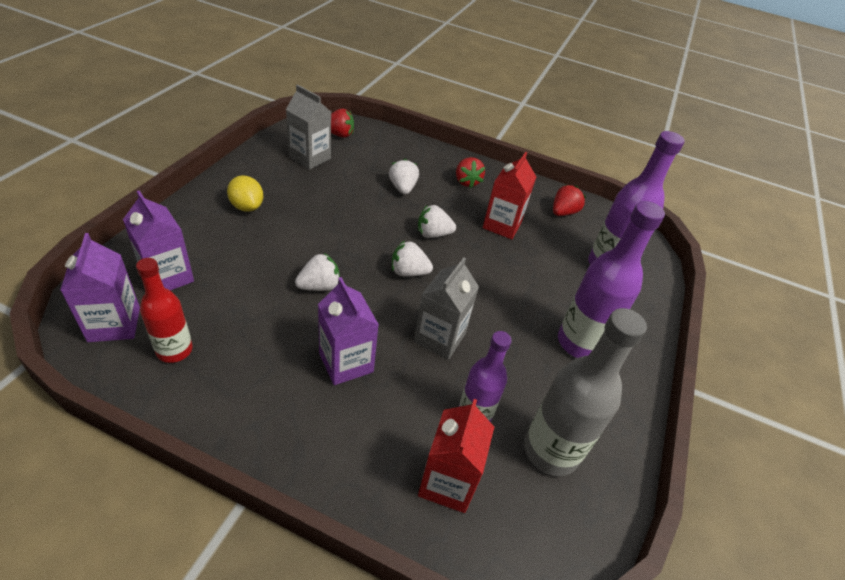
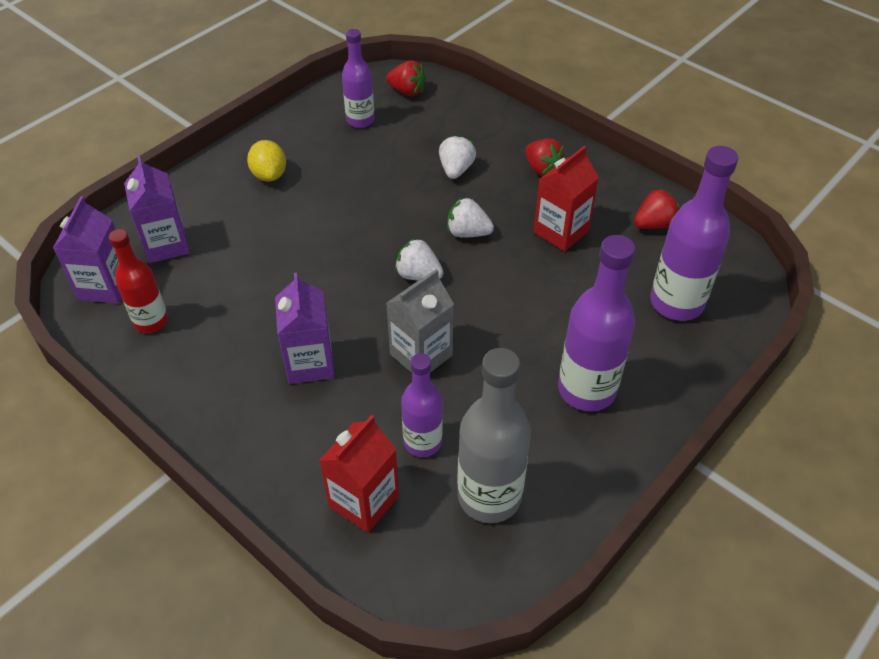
camera: 25 degrees right, 5 degrees up
(310, 158) = (360, 120): grey carton -> purple bottle
(319, 286) = (313, 277): white strawberry -> none
(466, 182) = (542, 169): red strawberry -> red strawberry turned 45 degrees counterclockwise

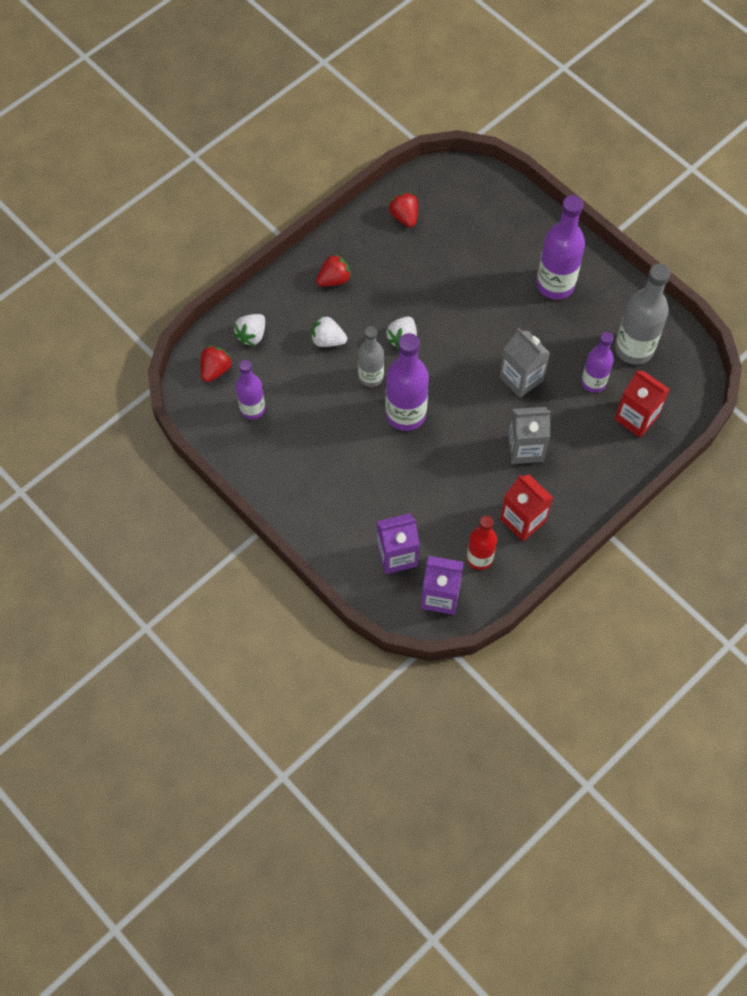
camera: 85 degrees left, 15 degrees up
(269, 175) = (318, 481): yellow lemon -> none
(310, 363) = (525, 448): purple carton -> grey carton
(409, 208) = (371, 377): none -> grey bottle
(418, 275) = (444, 375): white strawberry -> white strawberry (252, 335)
(561, 231) = (407, 277): red carton -> red carton (523, 520)
(676, 303) = (483, 219): purple bottle -> purple bottle (405, 414)

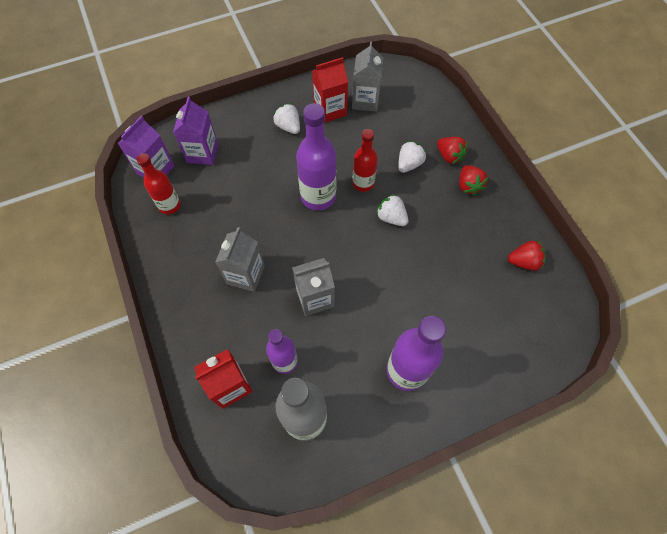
camera: 110 degrees right, 0 degrees up
(215, 370) = (408, 88): red strawberry -> red strawberry (449, 156)
(252, 335) = (431, 116): white strawberry -> white strawberry (288, 127)
(252, 409) = (365, 100): purple bottle -> grey carton
(371, 377) = (363, 183): grey bottle -> red bottle
(523, 520) = (183, 248): red carton -> red carton (330, 110)

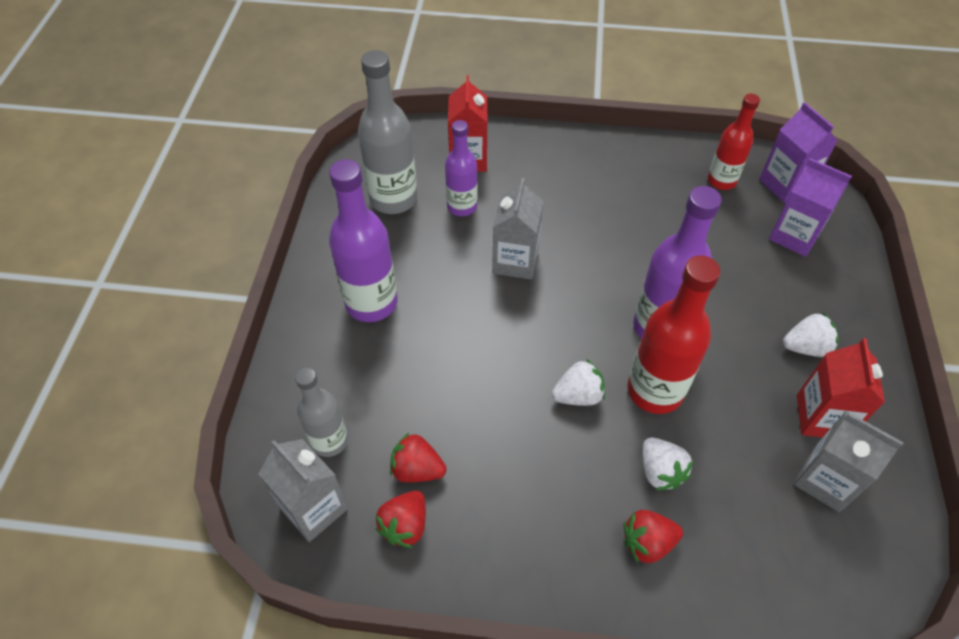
camera: 120 degrees right, 10 degrees down
(245, 275) = (585, 213): grey carton -> grey carton (314, 508)
(363, 183) = (655, 391): red bottle -> red bottle, size x1.59
(468, 186) = (575, 535): red strawberry -> red strawberry (417, 469)
(512, 330) = (329, 441): none -> grey bottle

